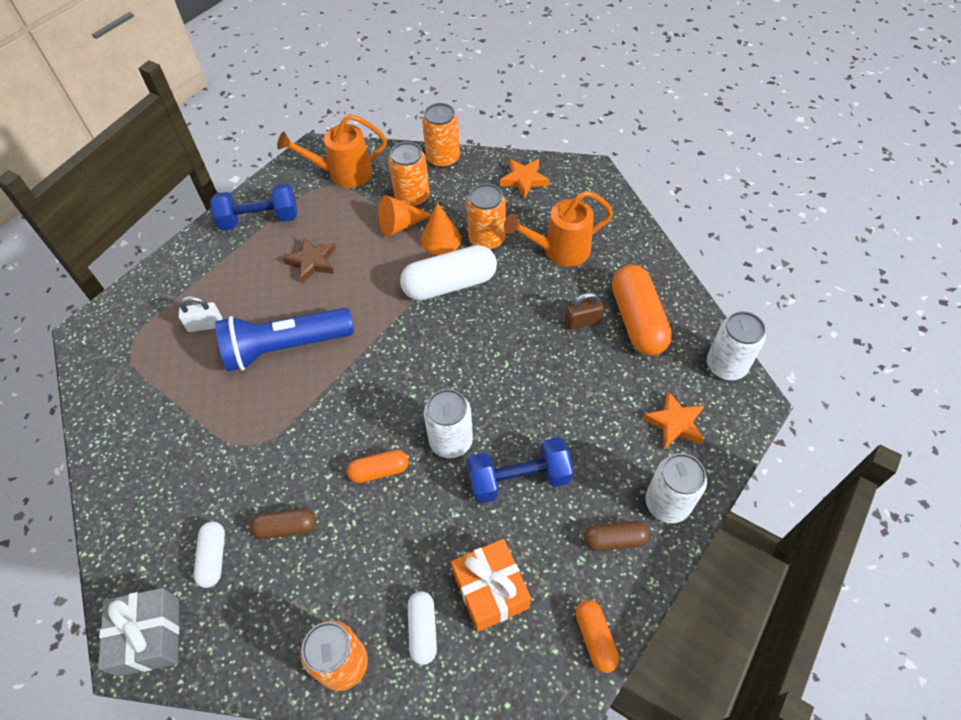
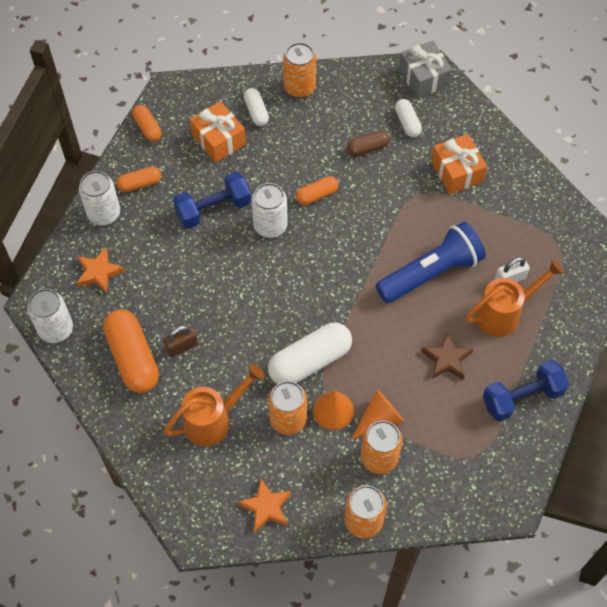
camera: 165 degrees right, 5 degrees up
(189, 466) = (456, 171): none -> orange gift
(344, 174) = (464, 475): orange watering can -> orange watering can (504, 313)
(615, 539) = (140, 184): brown capsule -> orange capsule

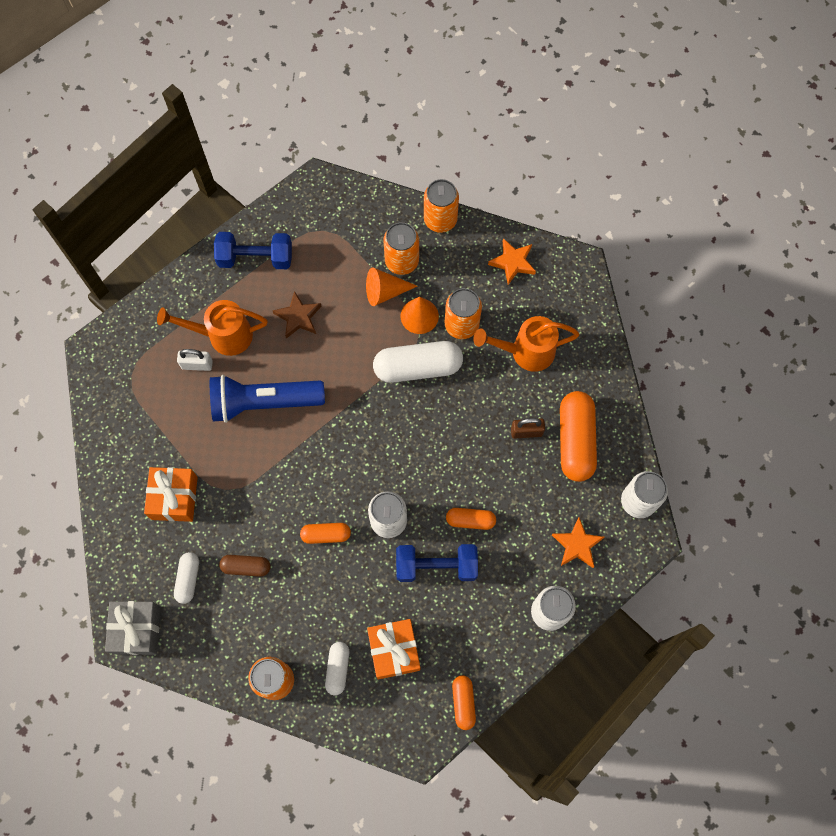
camera: 155 degrees left, 10 degrees up
(140, 184) = (499, 632): orange capsule -> orange capsule (470, 520)

